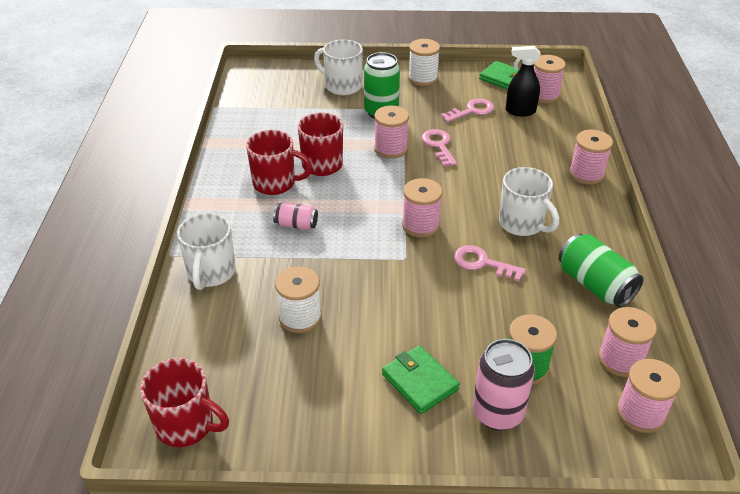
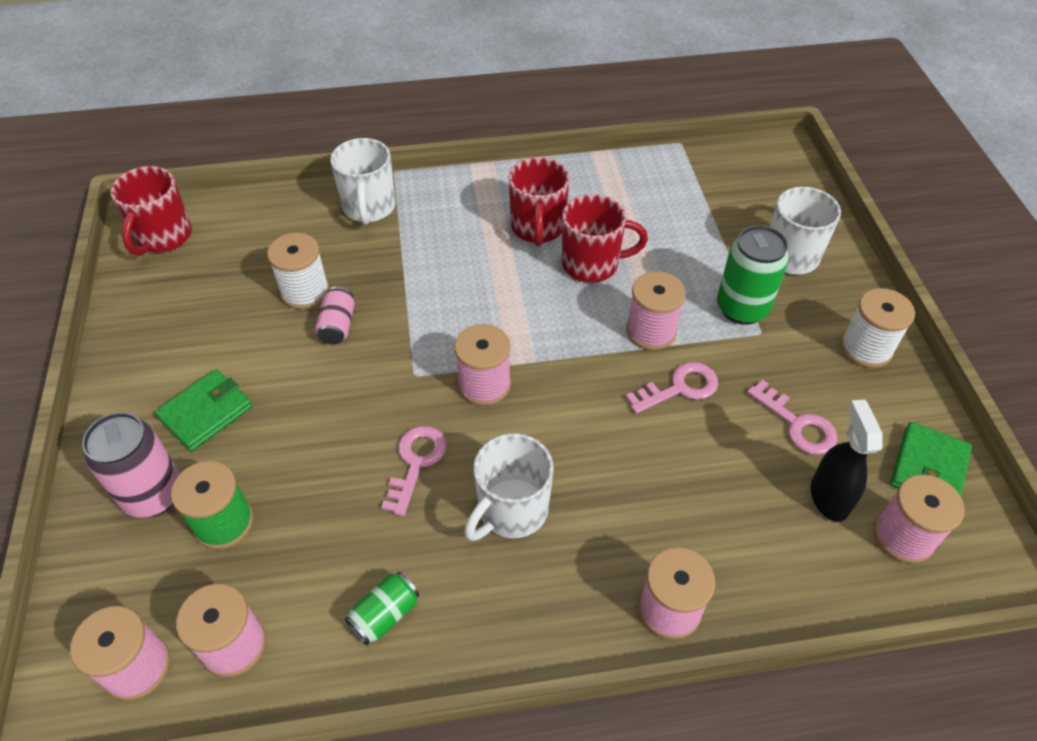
camera: 80 degrees right, 10 degrees up
(211, 273) = (369, 208): white mug -> white mug turned 90 degrees counterclockwise
(296, 225) = (462, 261): pink can -> pink can (338, 325)
(595, 285) = (385, 615): green can -> green can, size x0.58

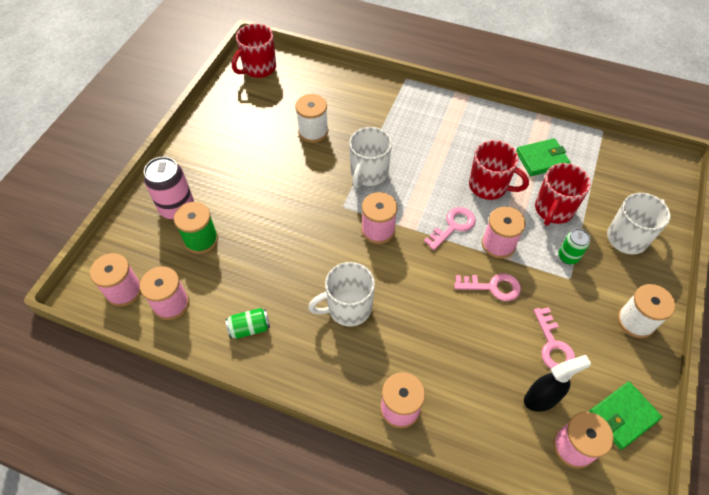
camera: 30 degrees right, 5 degrees up
(206, 412) = (225, 176): green wallet -> green wallet (541, 159)
(338, 325) = (319, 159): pink can -> none
(369, 208) = (378, 96): white mug -> white mug (368, 173)
(416, 462) = (314, 256): pink key -> pink key (453, 226)
(537, 228) = (470, 149): red mug -> red mug (553, 210)
(742, 308) = (568, 257): green can -> green can, size x0.58
(828, 497) = (541, 398): black spray bottle -> black spray bottle turned 45 degrees clockwise

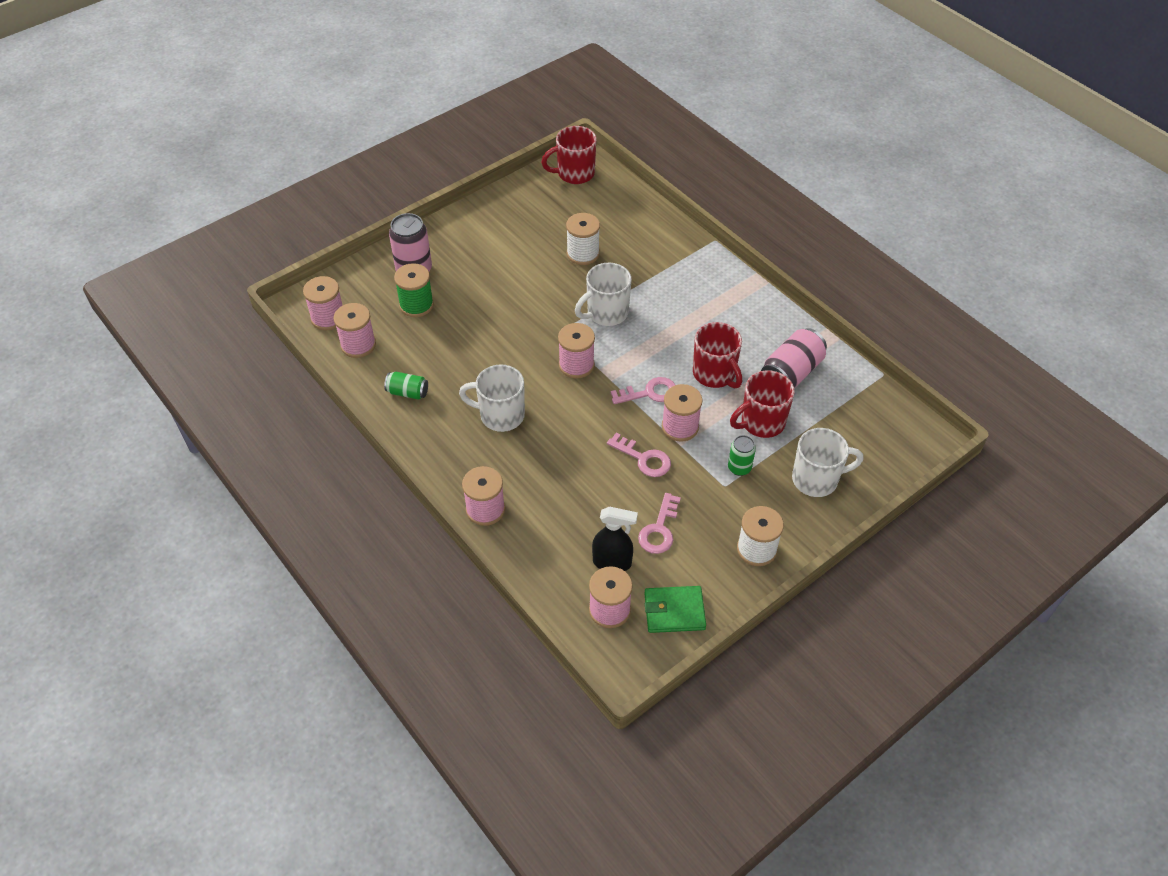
camera: 30 degrees right, 5 degrees down
(541, 159) = (791, 373): green wallet -> pink can

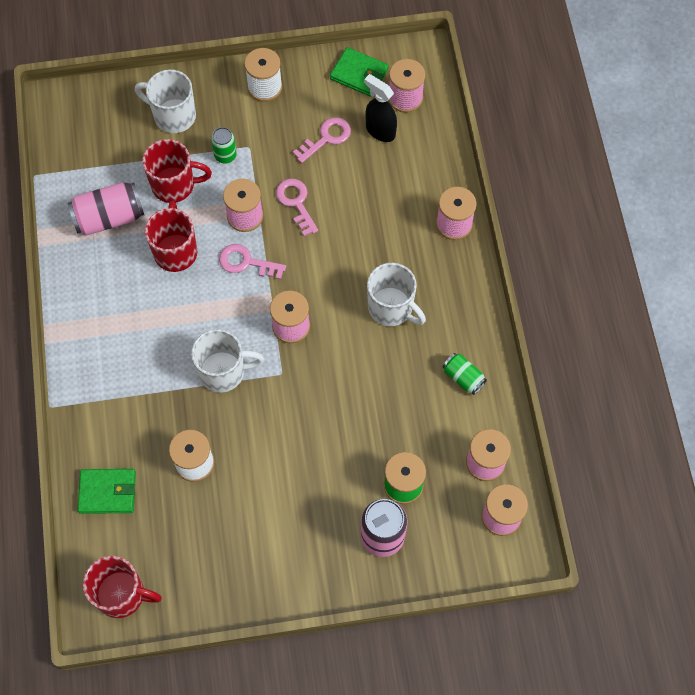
camera: 150 degrees left, 15 degrees up
(630, 215) = (107, 492): none -> green wallet

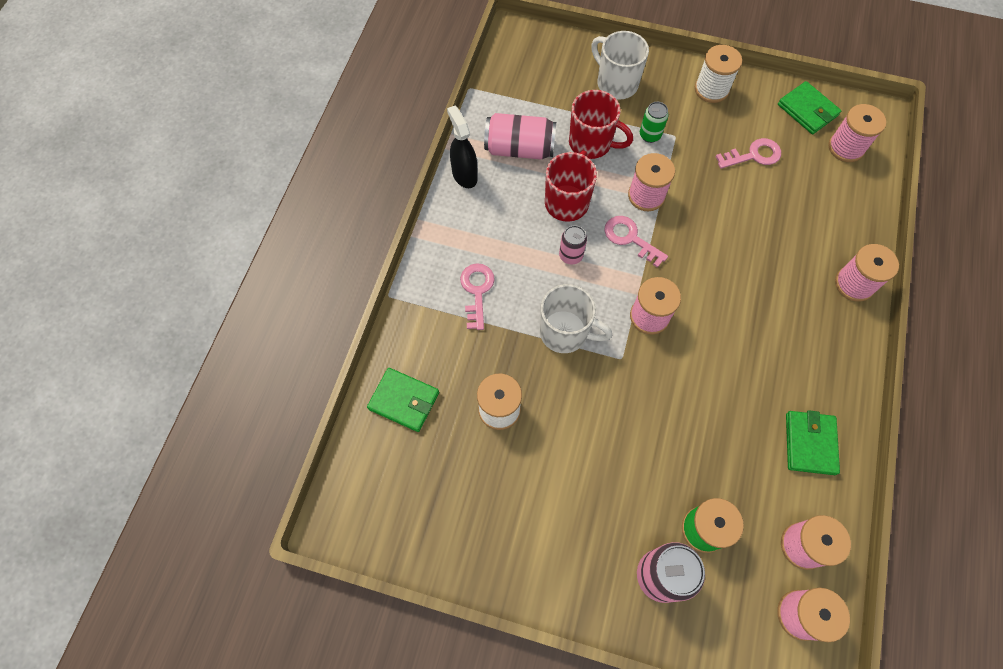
camera: 25 degrees right, 0 degrees up
(122, 594) = (371, 510): red mug -> none
(199, 300) = (570, 255): none -> pink can
(296, 202) = (700, 202): pink key -> pink key (477, 291)
(380, 131) = (809, 168): black spray bottle -> black spray bottle (464, 175)
(391, 308) = (759, 340): white mug -> none
(463, 377) = (810, 443): green can -> green wallet

